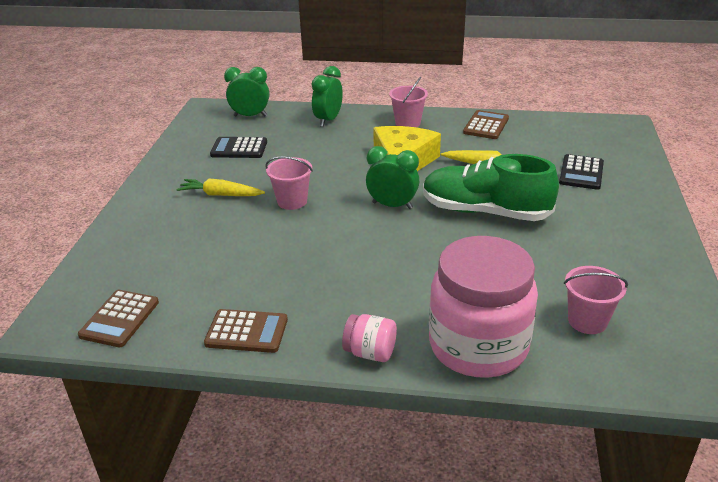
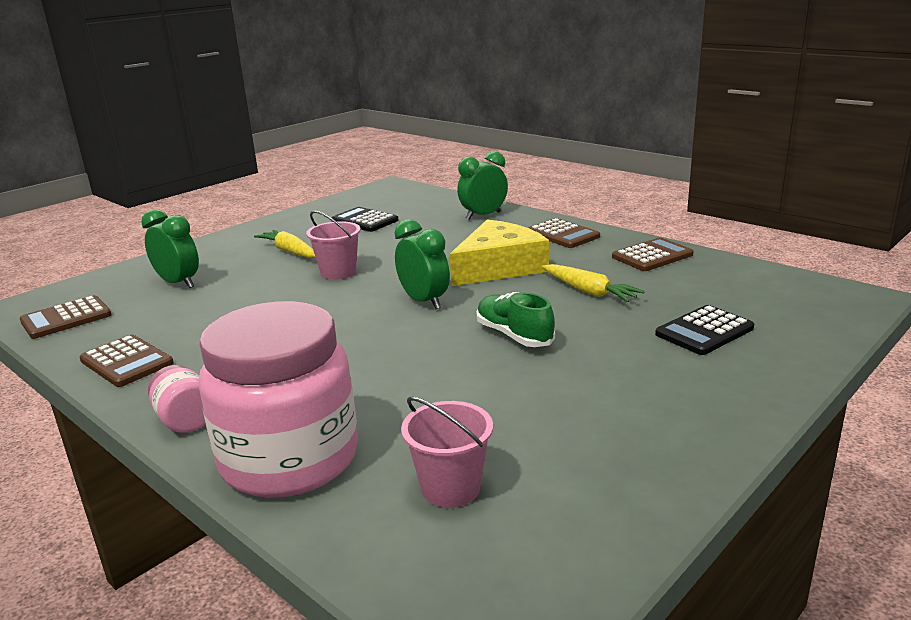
camera: 35 degrees right, 10 degrees down
(250, 116) = (417, 198): green clock -> green clock (178, 283)
(407, 123) = (562, 235): pink bucket -> brown calculator
(485, 211) = (514, 335): green shoe -> green shoe, size x0.57

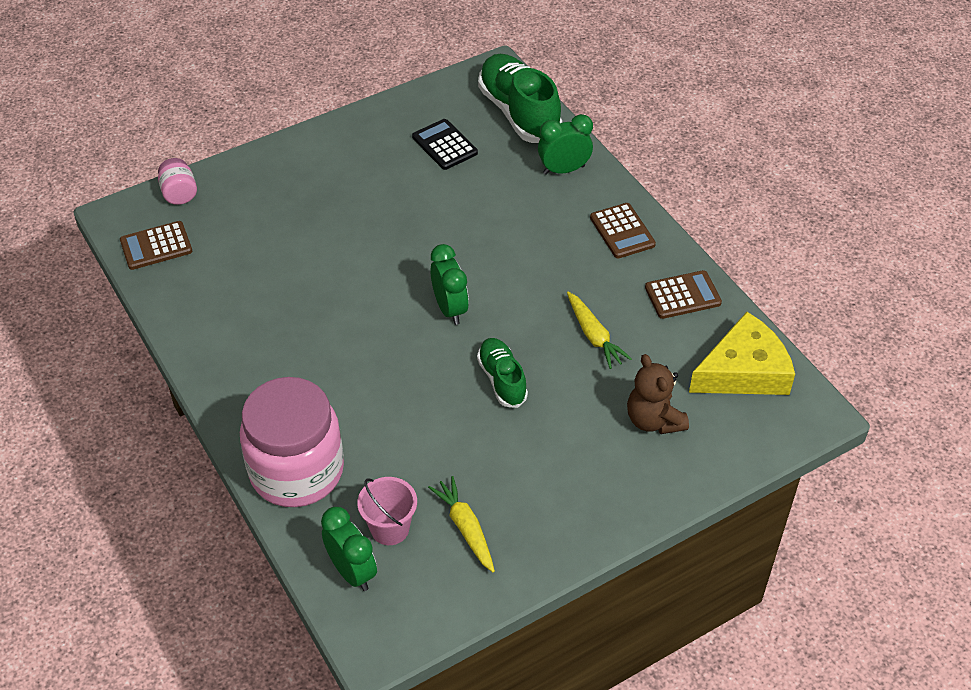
camera: 15 degrees right, 25 degrees up
(126, 362) = (200, 325): brown calculator -> none
(178, 283) = (251, 215): green clock -> green clock (352, 571)
(186, 420) = (235, 410): pink jar -> pink jar (179, 193)
(290, 251) = (358, 187): yellow carrot -> yellow carrot (465, 528)
(338, 272) = (392, 238): pink bucket -> none
(423, 198) = (519, 113): none -> green shoe
(499, 267) = (536, 272): yellow cheese -> yellow cheese (743, 371)
(704, 331) = (653, 420): black calculator -> brown teddy bear

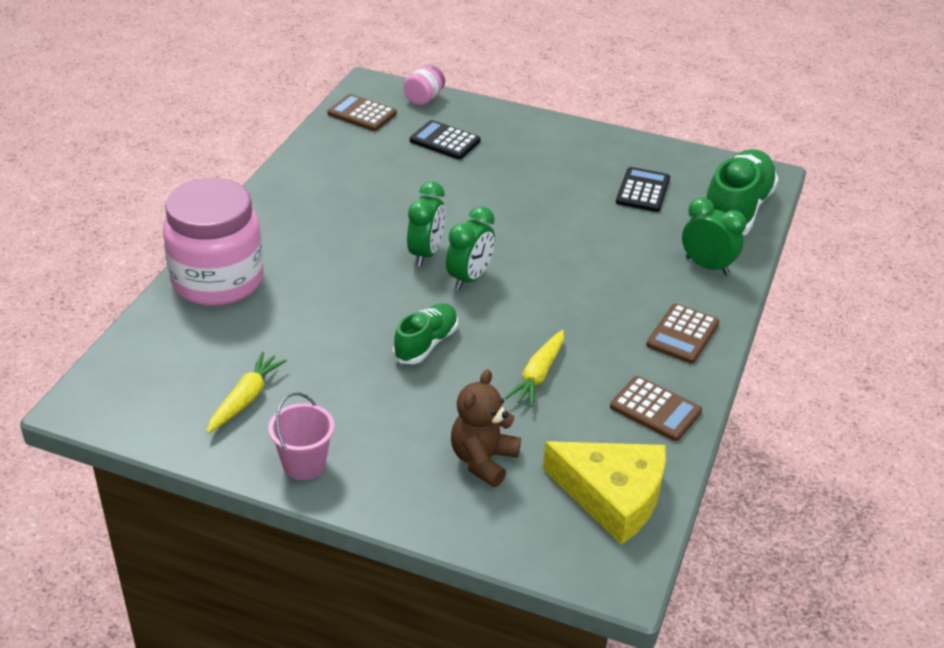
camera: 50 degrees right, 10 degrees down
(256, 217) = (445, 141): none -> black calculator
(352, 571) = (145, 357): green clock -> green clock (425, 253)
(390, 528) = (206, 356): pink bucket -> pink bucket (304, 464)

